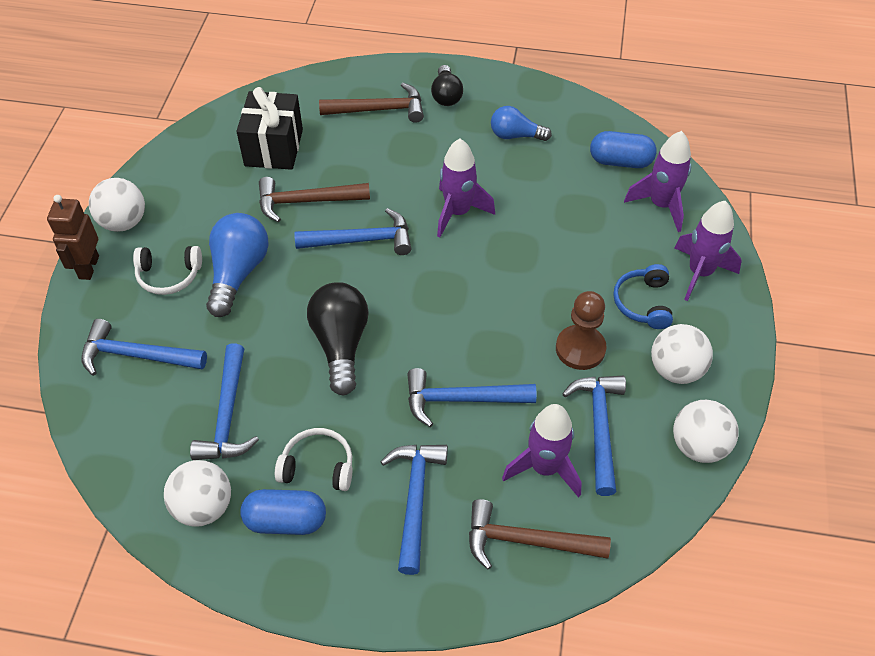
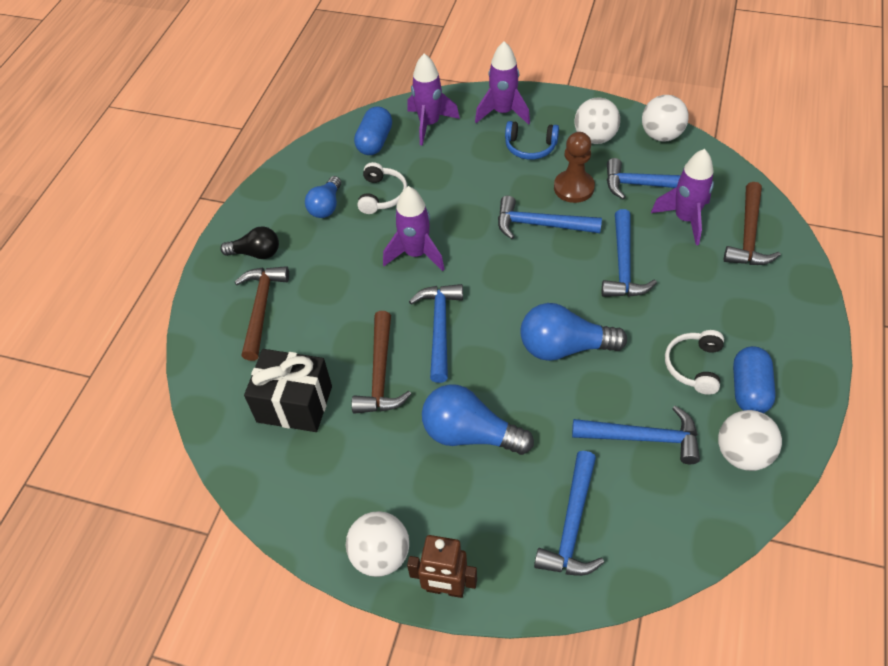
camera: 80 degrees left, 0 degrees up
(169, 275) = (466, 500): white headphones -> white headphones (382, 195)
(341, 344) = (564, 347): black light bulb -> blue light bulb
(415, 500) = (720, 300): blue hammer -> blue hammer (540, 225)

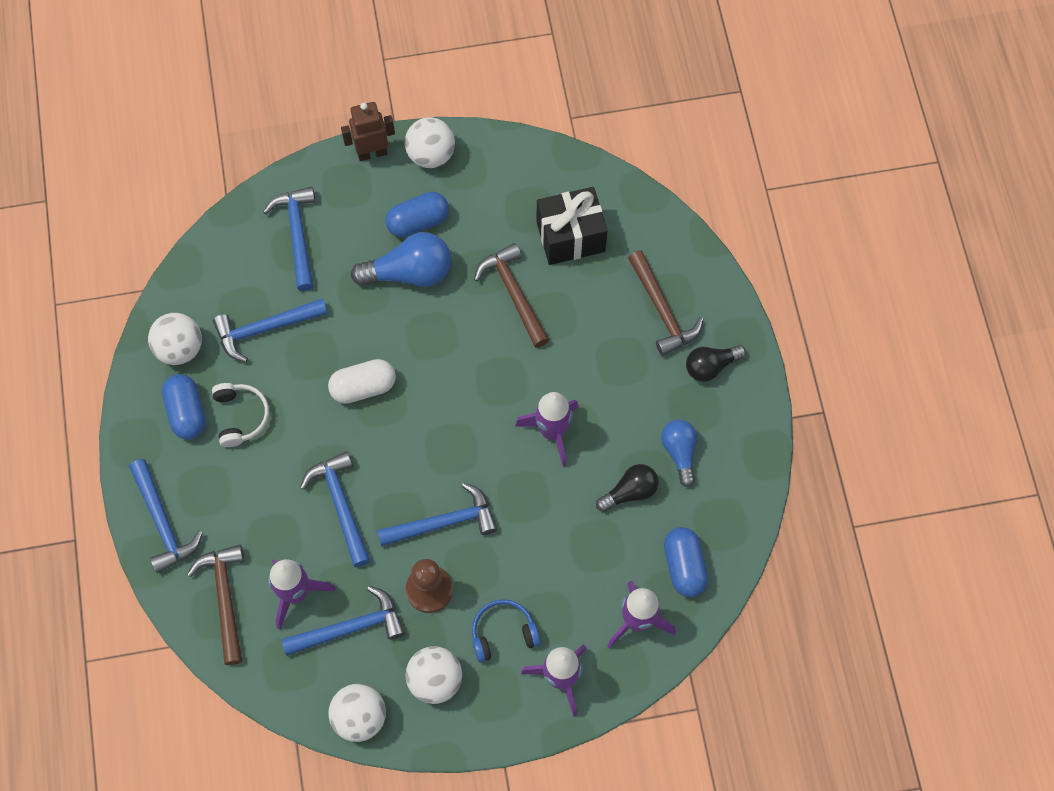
camera: 150 degrees right, 15 degrees up
(382, 195) = (630, 492): white headphones -> black light bulb
(434, 483) = (418, 222): none -> blue capsule
(439, 328) = (485, 359): blue hammer -> blue hammer (163, 522)
(564, 347) = (363, 387): blue light bulb -> white capsule

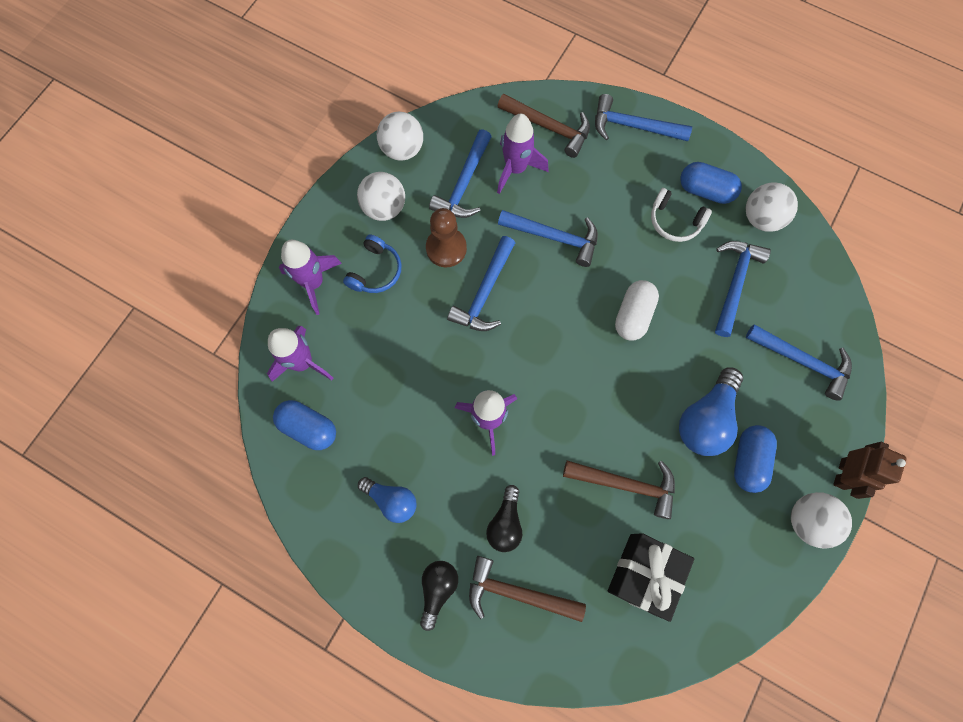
camera: 130 degrees right, 5 degrees up
(630, 492) = (395, 437): black light bulb -> black light bulb (505, 523)

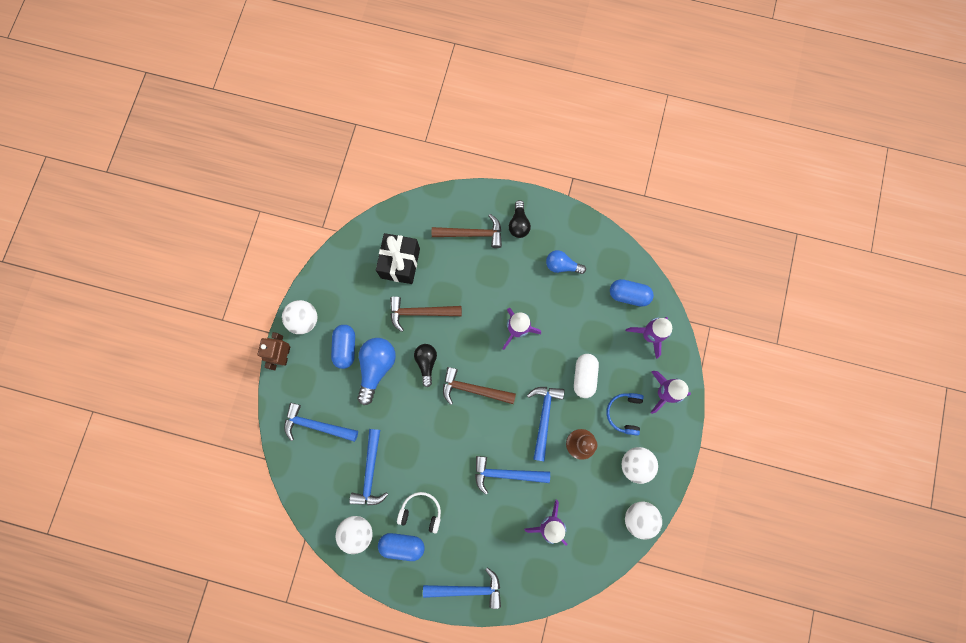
camera: 165 degrees right, 5 degrees up
(464, 184) = (583, 500): blue hammer -> none
(505, 523) = (489, 270): black light bulb -> black light bulb (426, 363)
(548, 127) = (533, 569): brown hammer -> brown hammer (473, 389)
(633, 315) = (437, 428): white capsule -> white capsule (584, 376)

